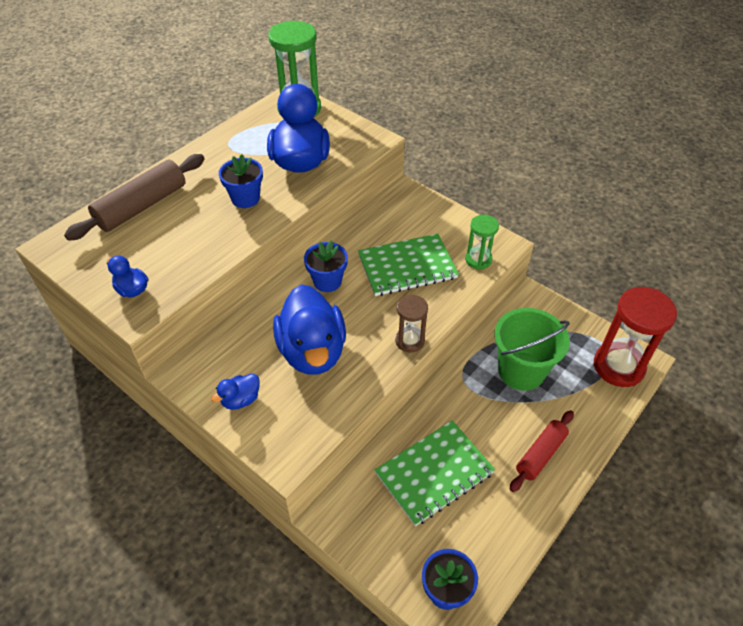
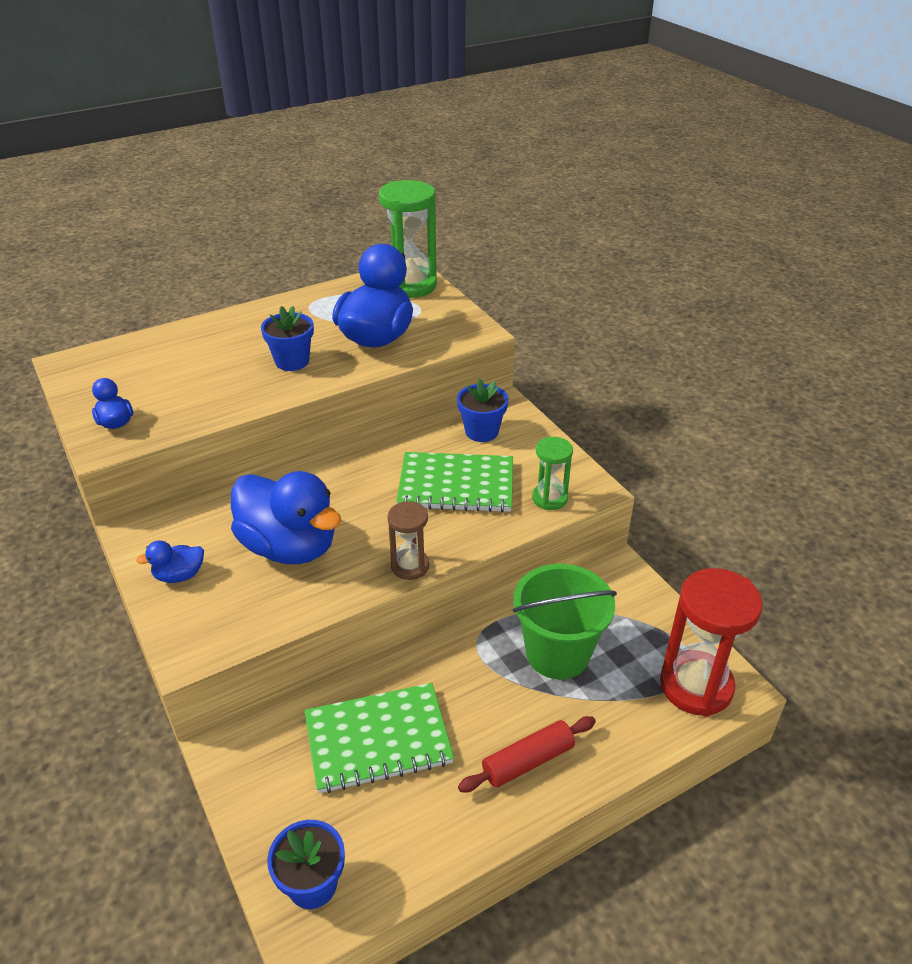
camera: 20 degrees right, 10 degrees down
(142, 206) = (180, 346): brown rolling pin -> none
(312, 351) = (289, 547): blue duck -> blue duck turned 60 degrees counterclockwise
(327, 281) = (352, 478): blue flower pot -> blue flower pot (481, 431)

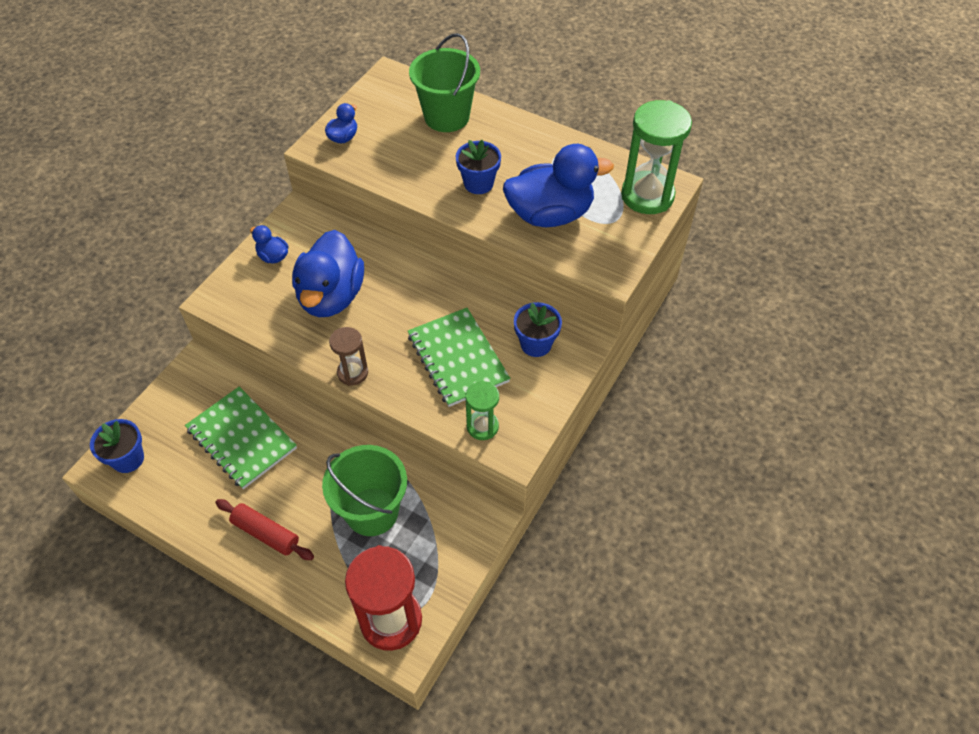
camera: 60 degrees right, 15 degrees up
(179, 349) = (446, 117): none -> green bucket

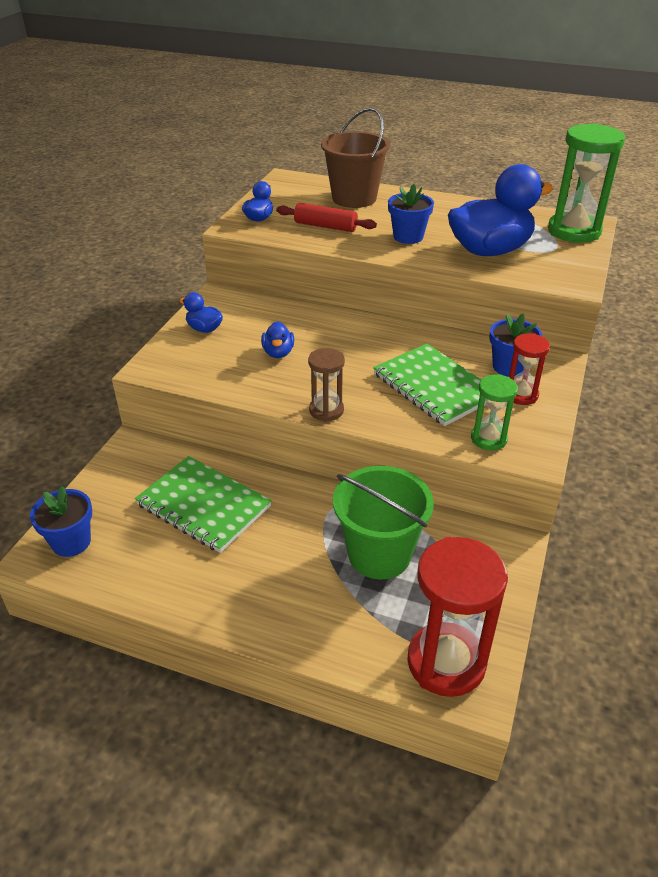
camera: 10 degrees left, 15 degrees down
(266, 533) = (261, 594): red rolling pin -> red rolling pin (325, 226)
(331, 296) = (278, 353): blue duck -> blue duck, size x0.45
(446, 117) = (354, 198): green bucket -> brown bucket
(532, 380) = (521, 395): none -> red hourglass

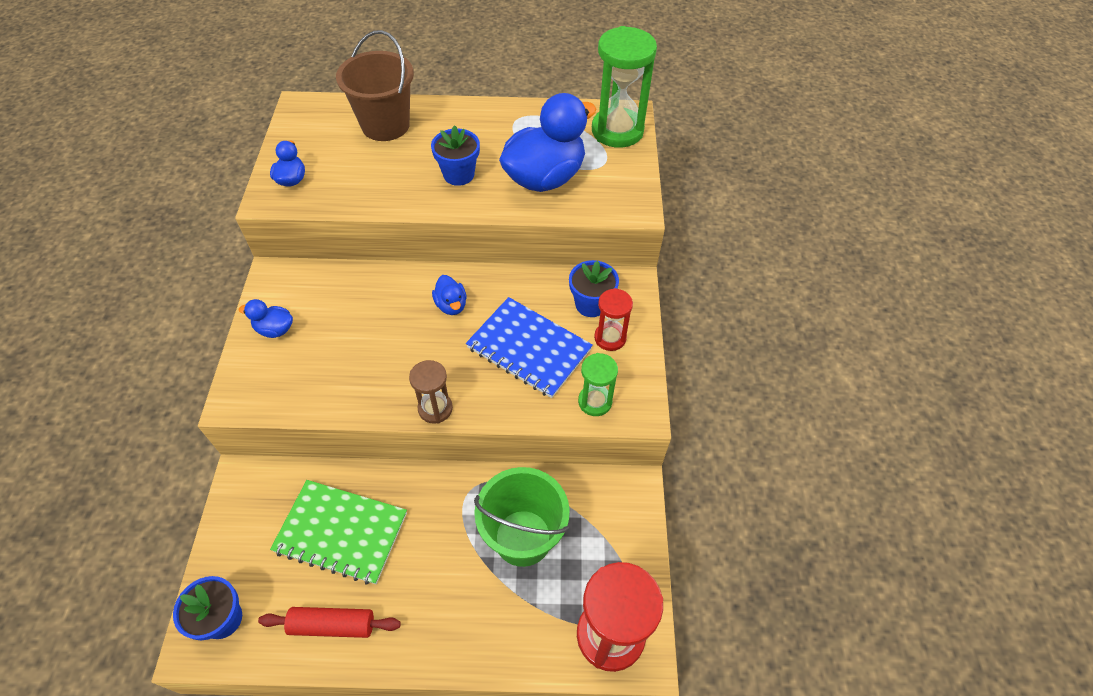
camera: 20 degrees left, 15 degrees up
(278, 353) = (363, 343): blue duck -> blue duck (451, 305)
(325, 226) = (368, 176): red rolling pin -> red rolling pin (332, 625)
(434, 386) = (529, 348): green notebook -> blue notebook

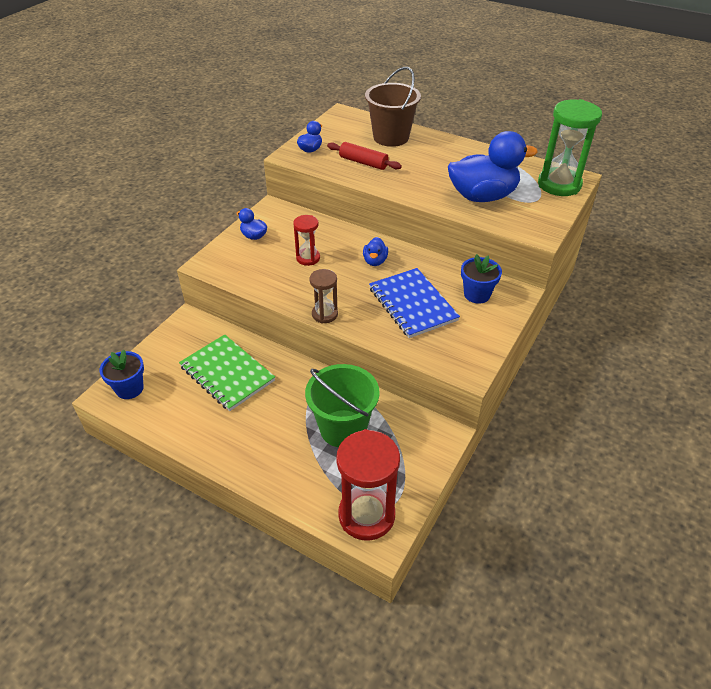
camera: 30 degrees right, 10 degrees down
(332, 625) = (189, 421): red rolling pin -> red rolling pin (363, 162)
(458, 174) = (421, 177): blue flower pot -> none
(595, 401) = (439, 352): green hourglass -> none
(610, 338) = (477, 319): red hourglass -> red hourglass (308, 258)

